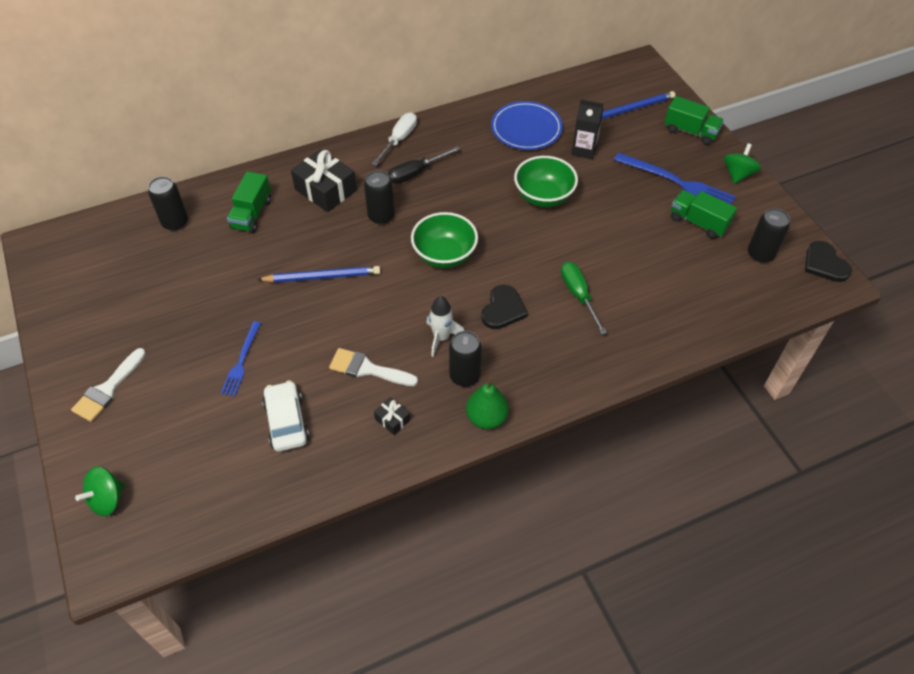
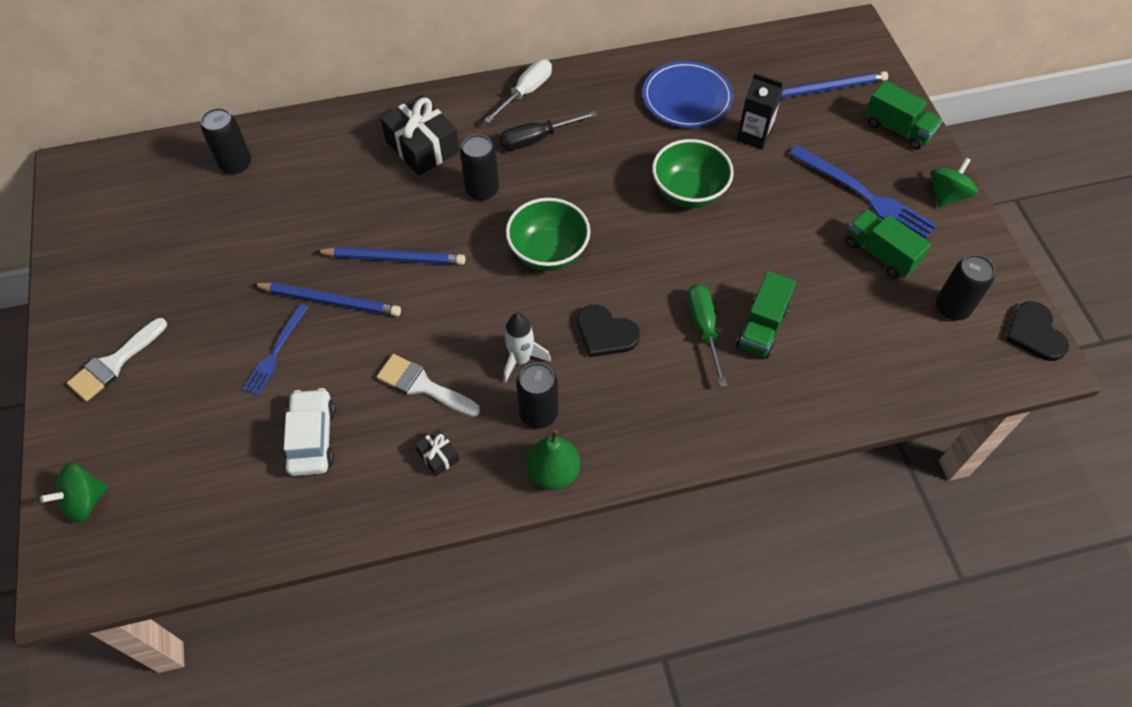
camera: 10 degrees right, 5 degrees up
(252, 214) = (328, 165): green truck -> green truck (762, 327)
(277, 316) = (330, 301): none -> blue pencil
(503, 309) = (605, 333): black heart -> black heart turned 90 degrees clockwise

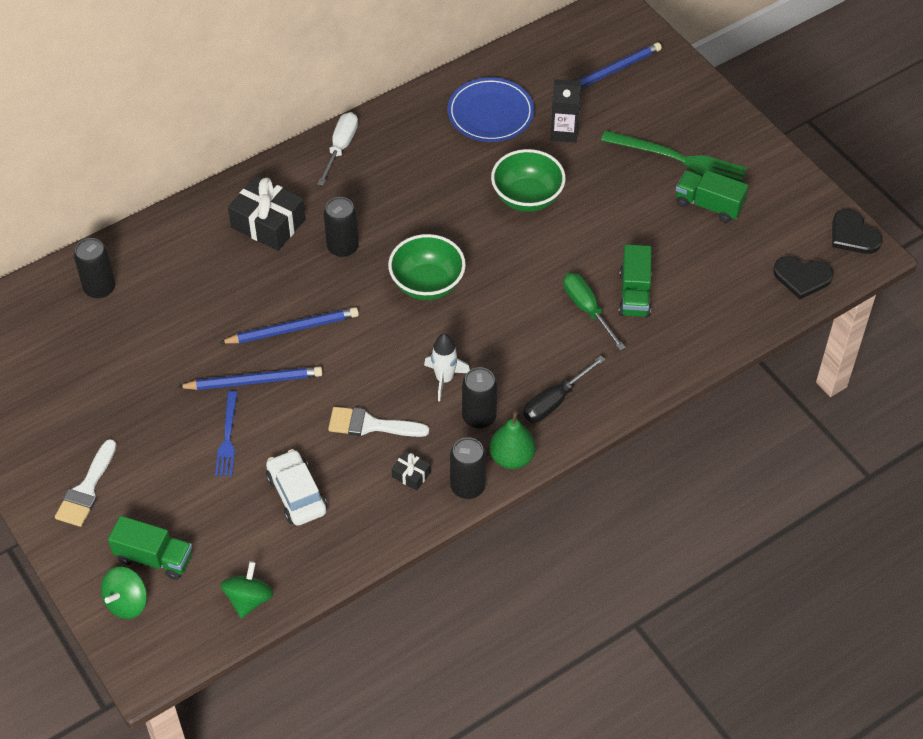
camera: 20 degrees left, 5 degrees down
(536, 139) = (370, 188): black screwdriver -> black screwdriver (555, 401)
(605, 333) = (506, 337): black heart -> black heart (802, 277)
(865, 196) = (678, 159): blue fork -> green fork
(897, 129) = (685, 92): green truck -> green truck (154, 558)
(946, 195) = (746, 139): green spinning top -> green spinning top (249, 599)
(951, 308) = (781, 233): black can -> black can (467, 487)

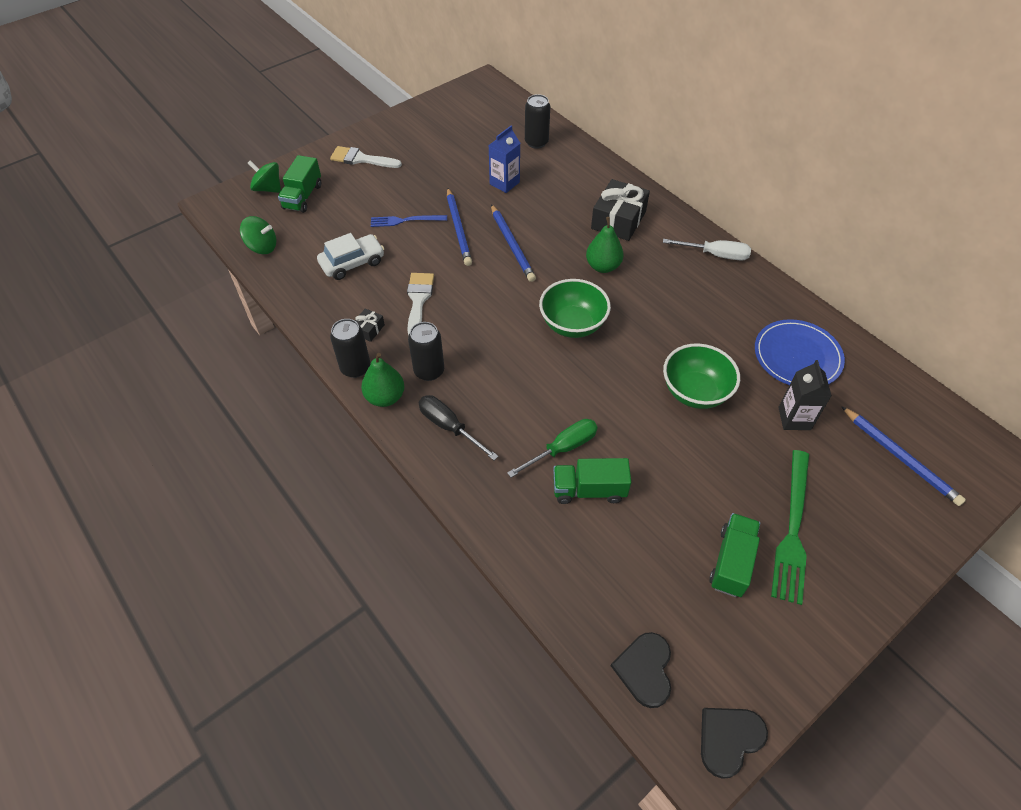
camera: 85 degrees right, 0 degrees up
(176, 328) = (504, 183): none -> blue carton
(343, 247) = (603, 266): black can -> green pear
(444, 379) = (468, 344): white rocket -> none

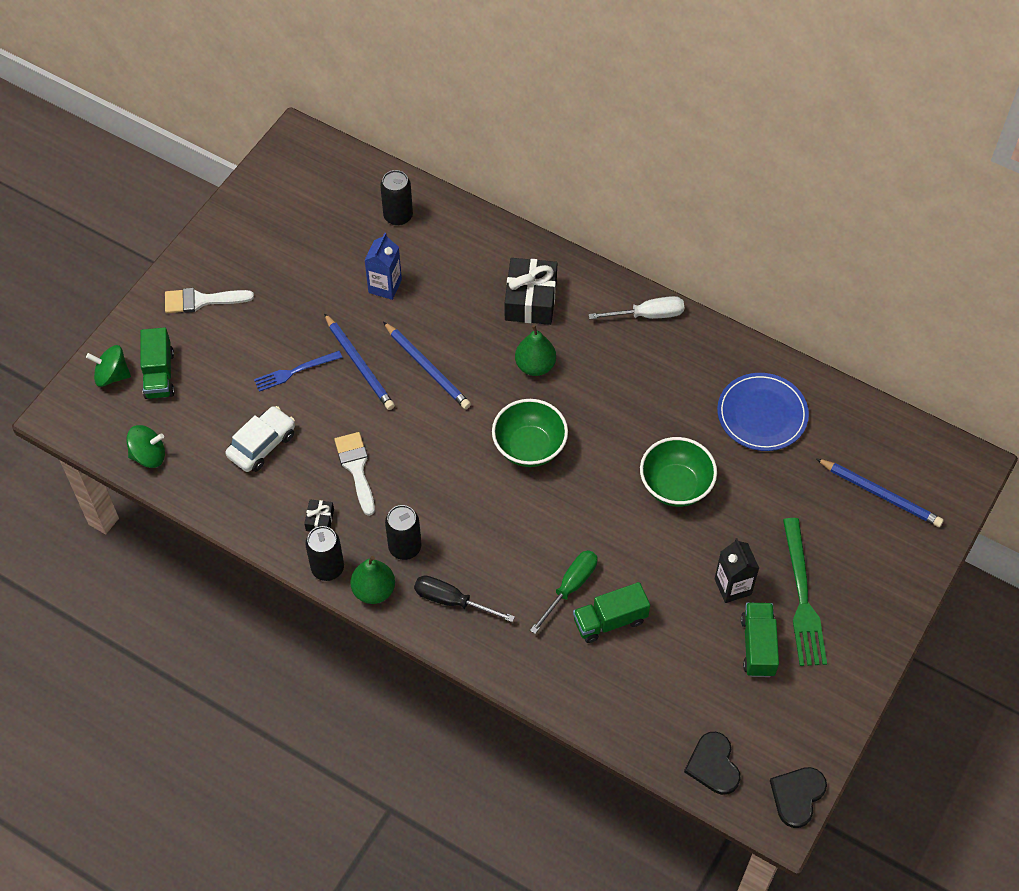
camera: 20 degrees left, 5 degrees up
(794, 418) = (776, 484): black carton -> black carton (732, 586)

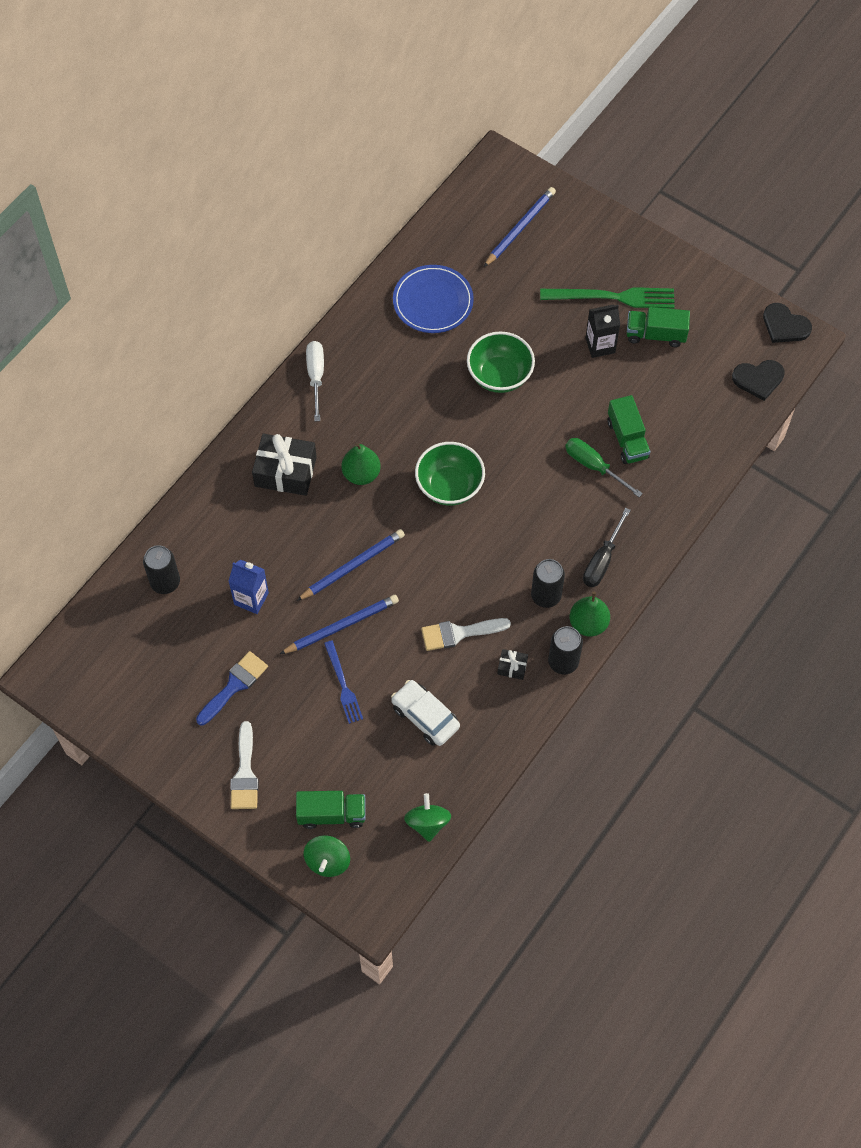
camera: 85 degrees left, 5 degrees up
(292, 283) = (234, 685): none -> blue brush

